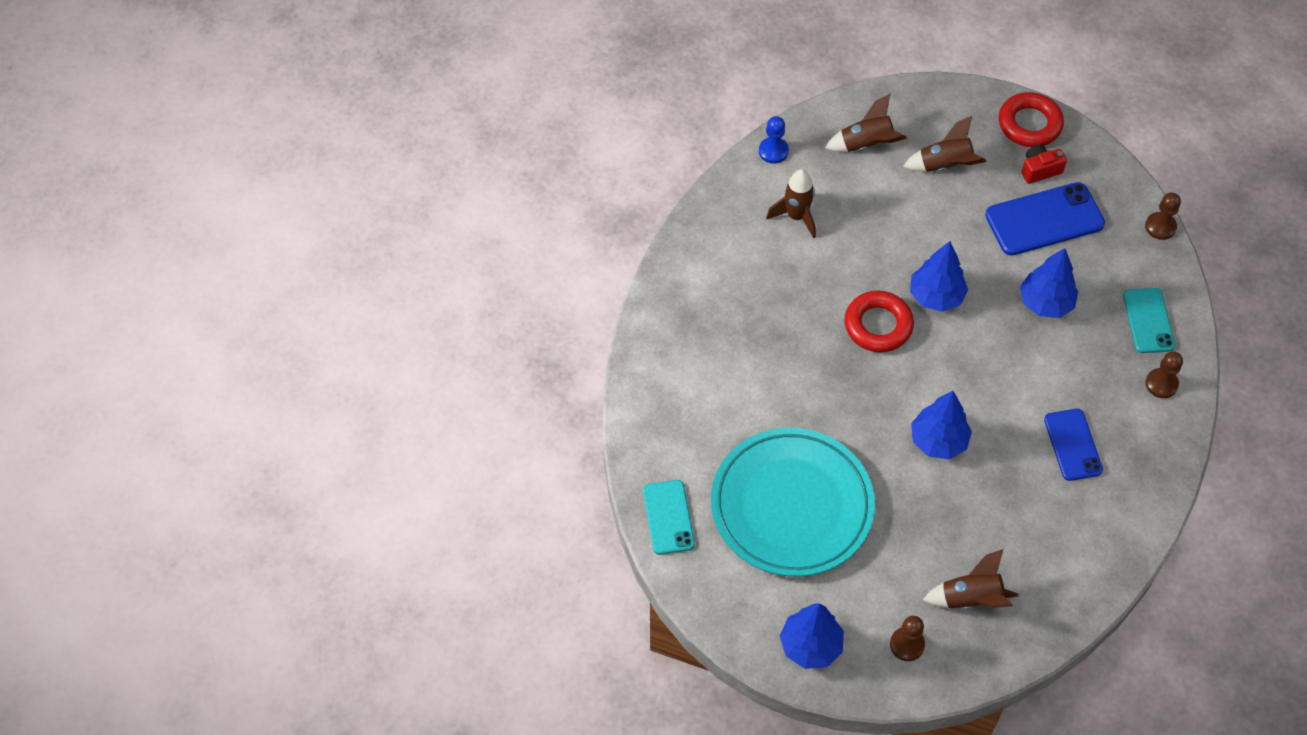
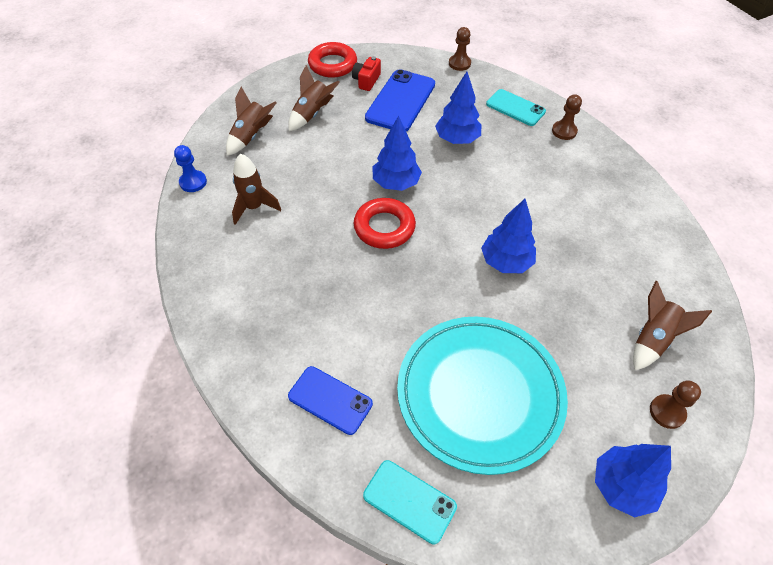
camera: 50 degrees left, 5 degrees down
(1073, 445) = (571, 197): blue phone -> blue phone (330, 400)

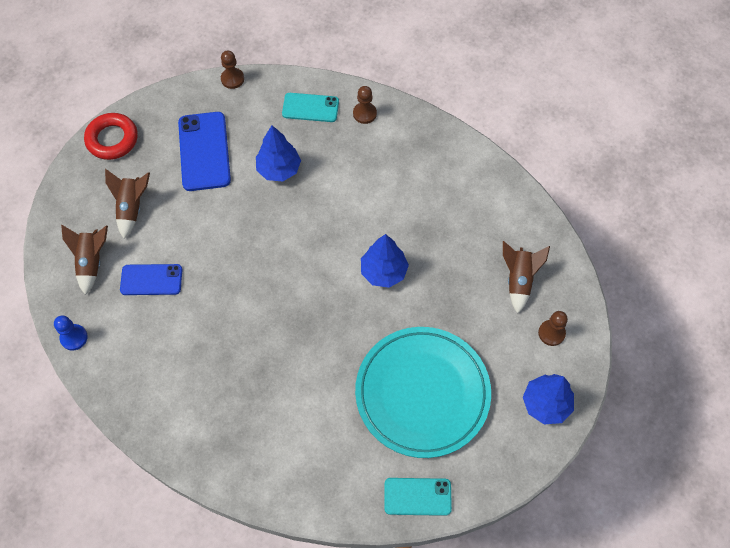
camera: 30 degrees left, 10 degrees up
(254, 207) = (147, 333): brown rocket -> none
(330, 400) = (320, 459): blue phone -> blue phone (151, 280)
(366, 81) = (157, 143): red camera -> none
(384, 227) = (270, 292): red ring -> none
(396, 183) = (253, 243): blue tree -> none

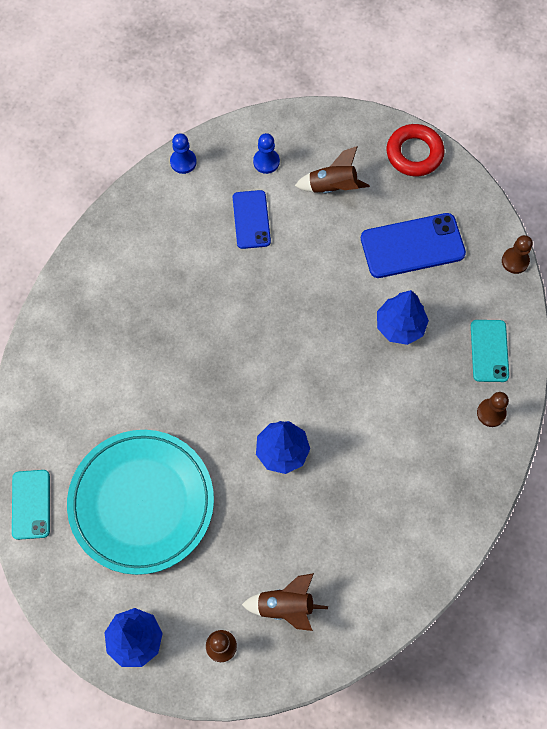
camera: 85 degrees right, 5 degrees up
(92, 262) = (266, 162): brown rocket -> blue pawn

